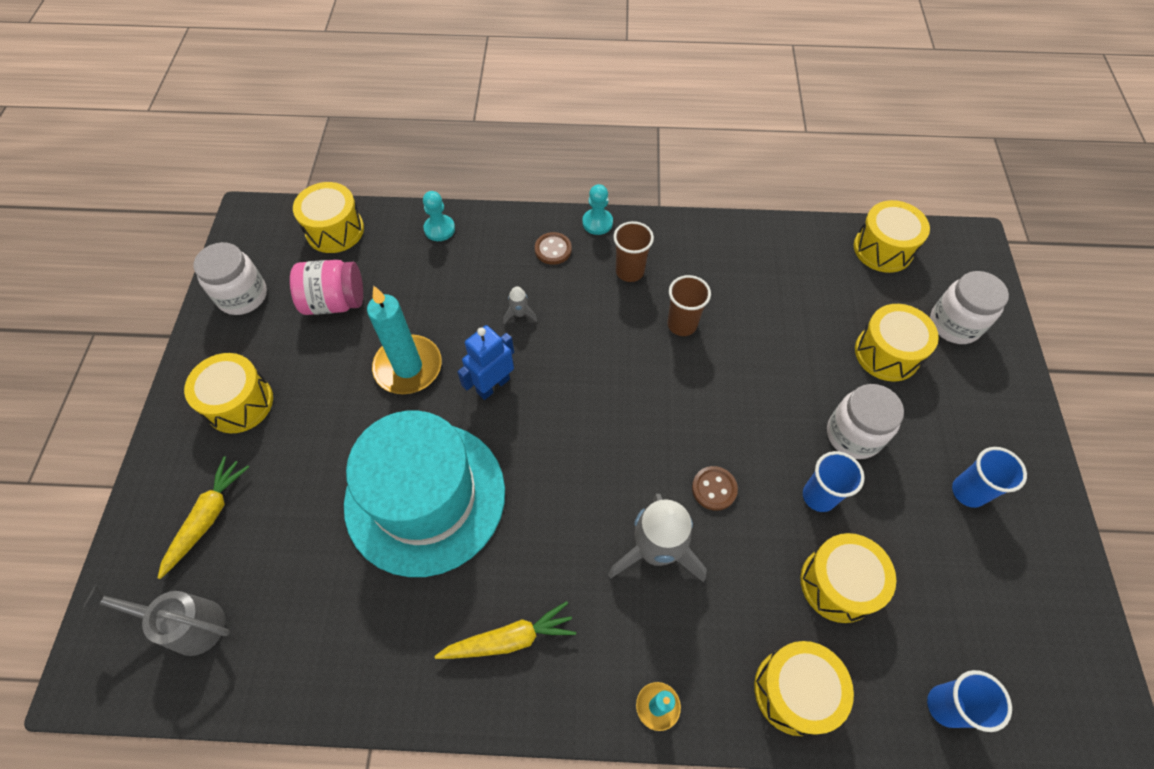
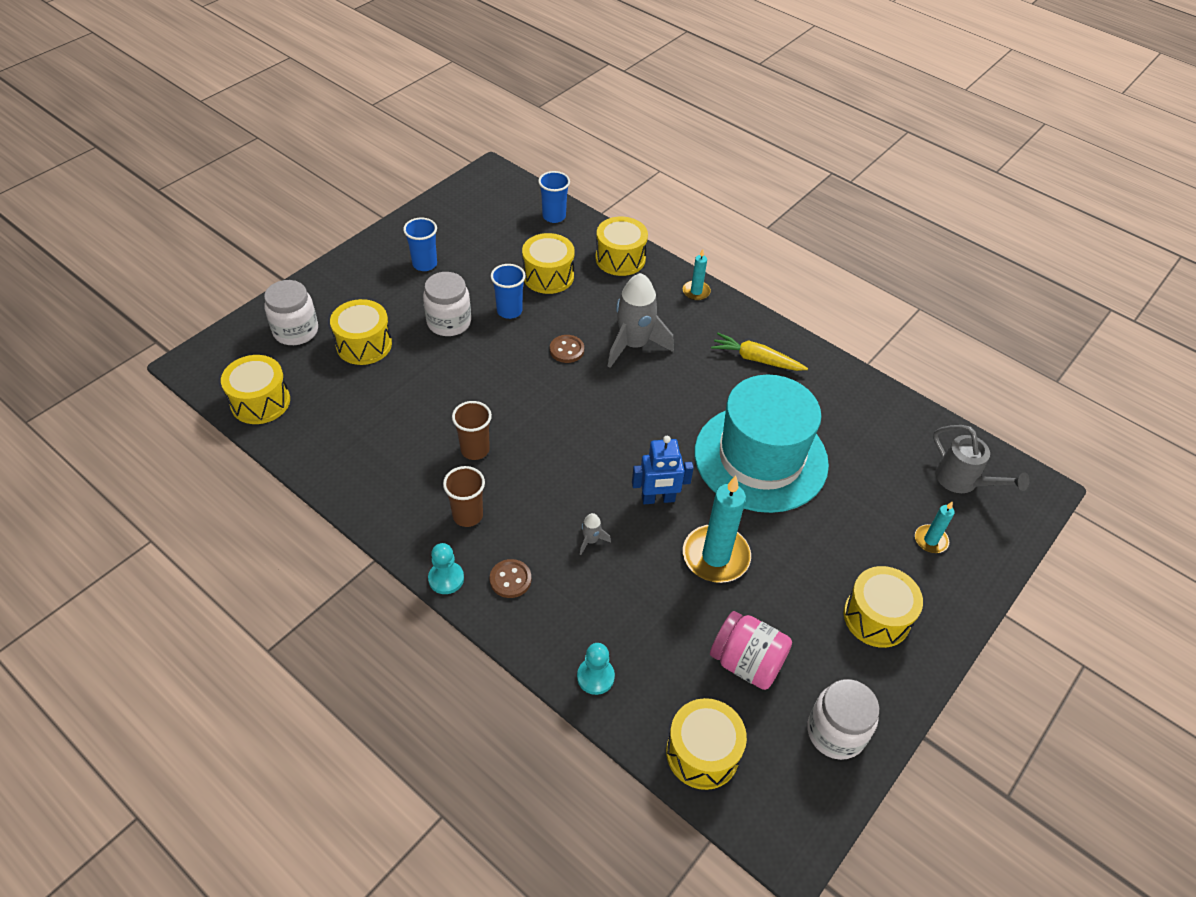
camera: 145 degrees left, 10 degrees down
(207, 517) = (930, 540): yellow carrot -> turquoise candle

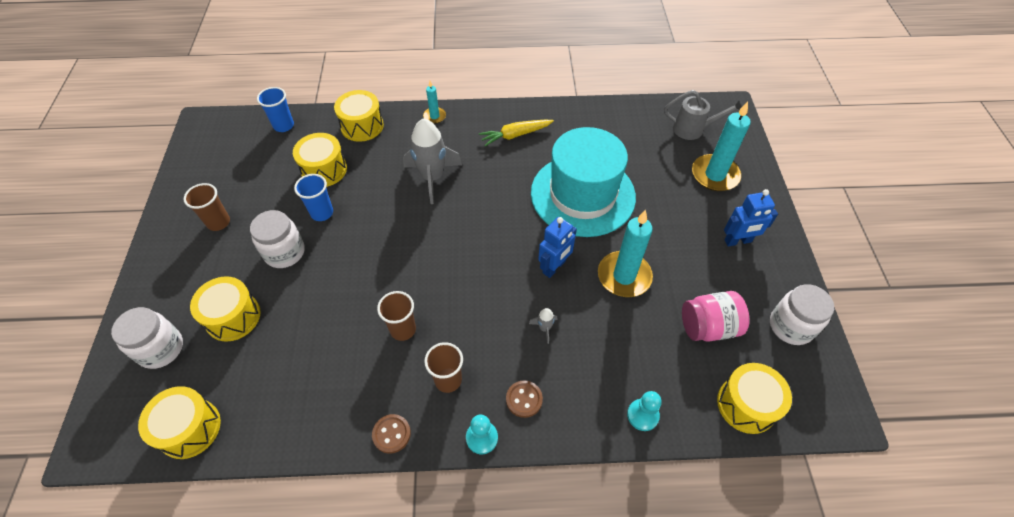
camera: 40 degrees left, 5 degrees up
(425, 264) = (218, 222): blue cup -> brown cup
(567, 350) = (392, 212): brown button -> brown button (391, 434)
(876, 617) = (738, 241): yellow drum -> blue robot
(930, 540) = (714, 175): turquoise candle -> turquoise candle, size x1.96

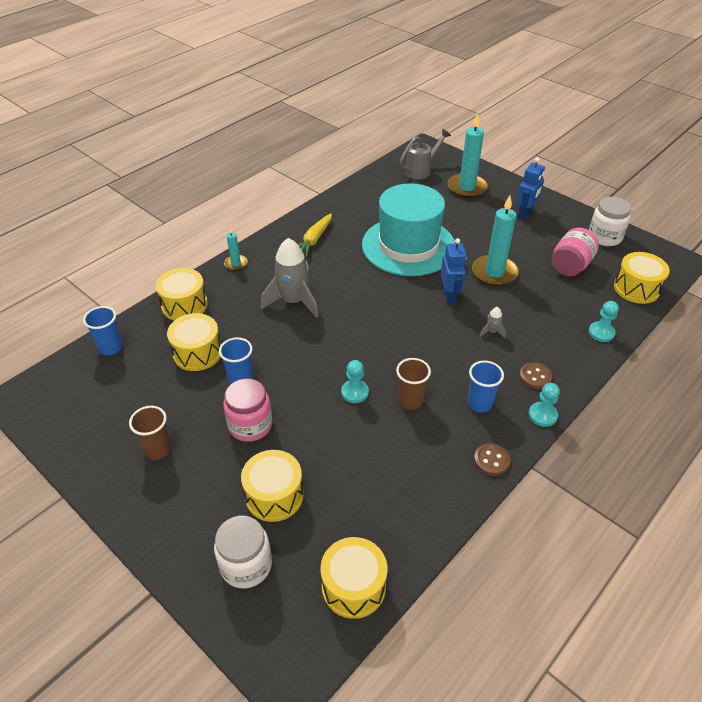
camera: 45 degrees left, 10 degrees down
(285, 252) = (250, 425): white jar -> pink jar
(376, 287) = (355, 392): none -> turquoise pawn
(448, 380) = (479, 403): brown cup -> blue cup

